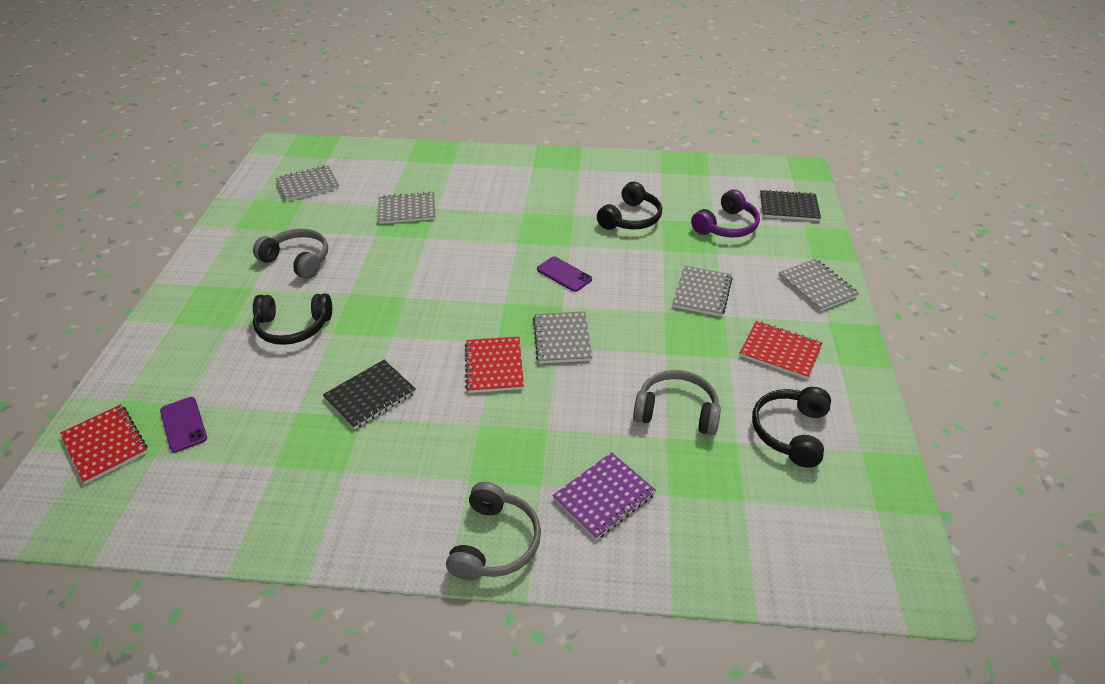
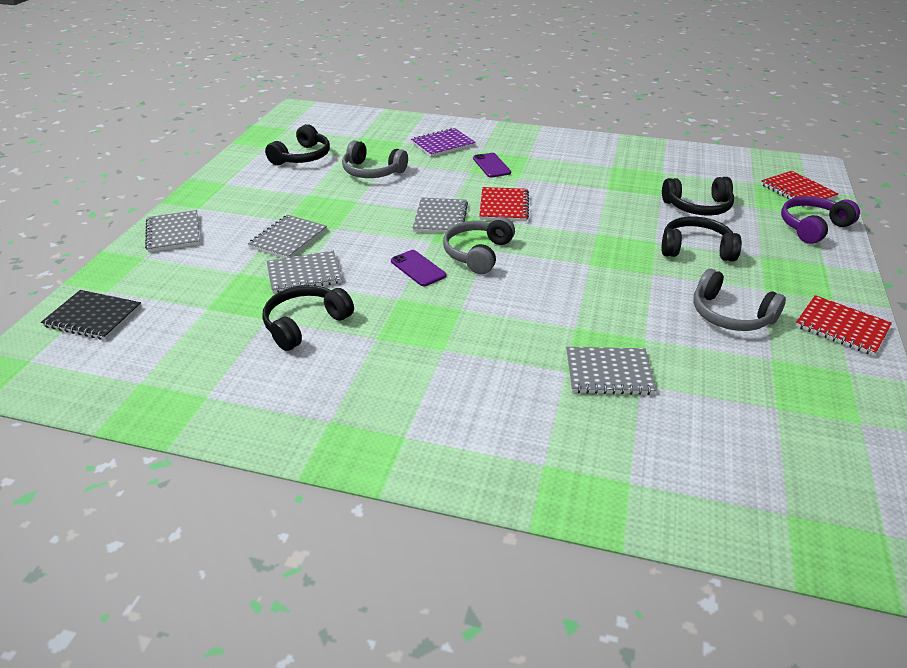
camera: 170 degrees left, 5 degrees down
(183, 424) = (747, 196): purple phone -> purple phone (491, 165)
(259, 394) = (698, 207): none -> black headphones
(308, 185) = (788, 442): grey notebook -> grey notebook (304, 274)
(370, 396) = (605, 198): black notebook -> none
(495, 542) = (513, 136): grey headphones -> grey headphones (478, 253)
(726, 226) = (197, 301): purple headphones -> purple headphones (812, 227)
(780, 351) = (262, 194): red notebook -> red notebook (841, 327)

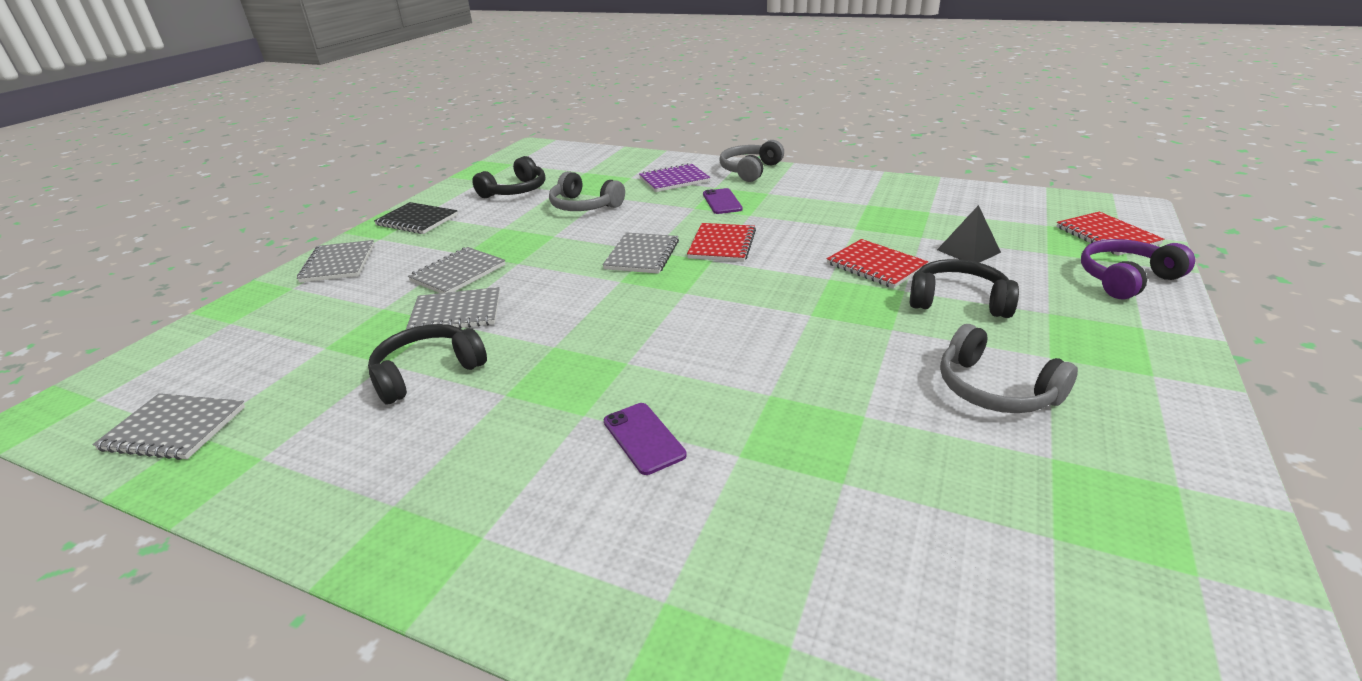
camera: 10 degrees right, 5 degrees down
(93, 317) = (196, 351): black notebook -> black notebook (417, 220)
(418, 268) = (592, 311): purple phone -> purple phone (644, 438)
(478, 253) = (672, 297): grey headphones -> grey headphones (750, 170)
(609, 373) = (800, 462): grey notebook -> grey notebook (174, 429)
(698, 207) = (968, 251): black headphones -> black pyramid
(841, 327) = (1166, 416): red notebook -> red notebook (876, 266)

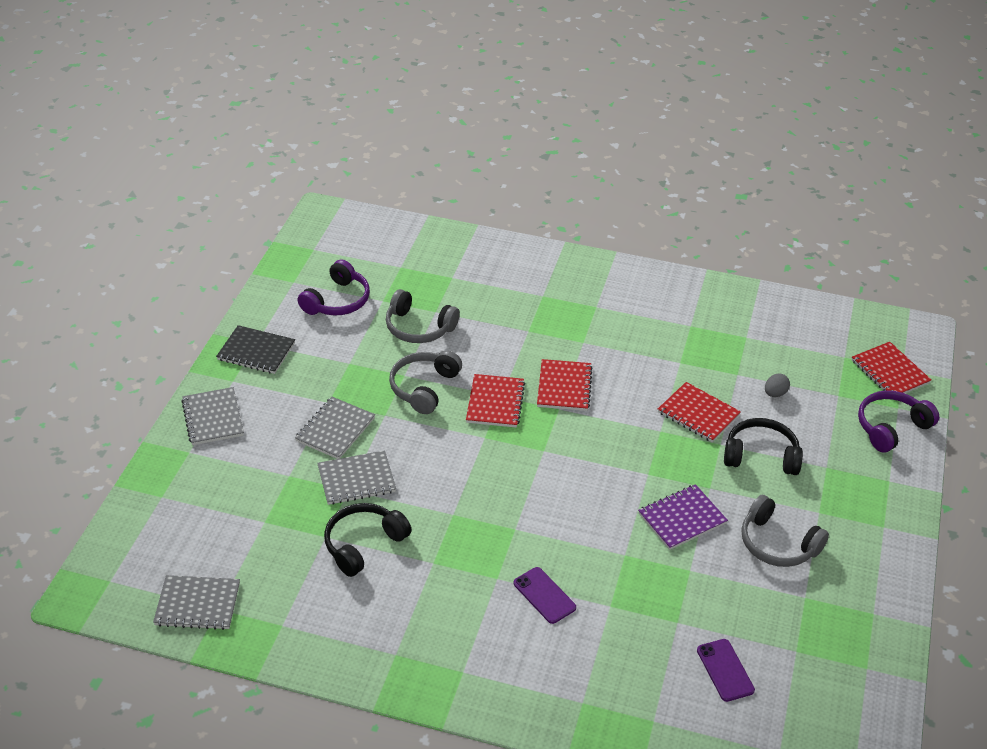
camera: 10 degrees left, 10 degrees up
(515, 190) = (337, 301): black headphones -> purple headphones
(642, 255) = (495, 402): grey notebook -> red notebook
(674, 180) = (498, 283): purple notebook -> purple notebook (682, 518)
(722, 202) = (553, 321): purple phone -> purple phone (725, 670)
(750, 170) = (573, 266): grey headphones -> grey headphones (424, 388)
(968, 251) = (775, 393): black pyramid -> grey egg

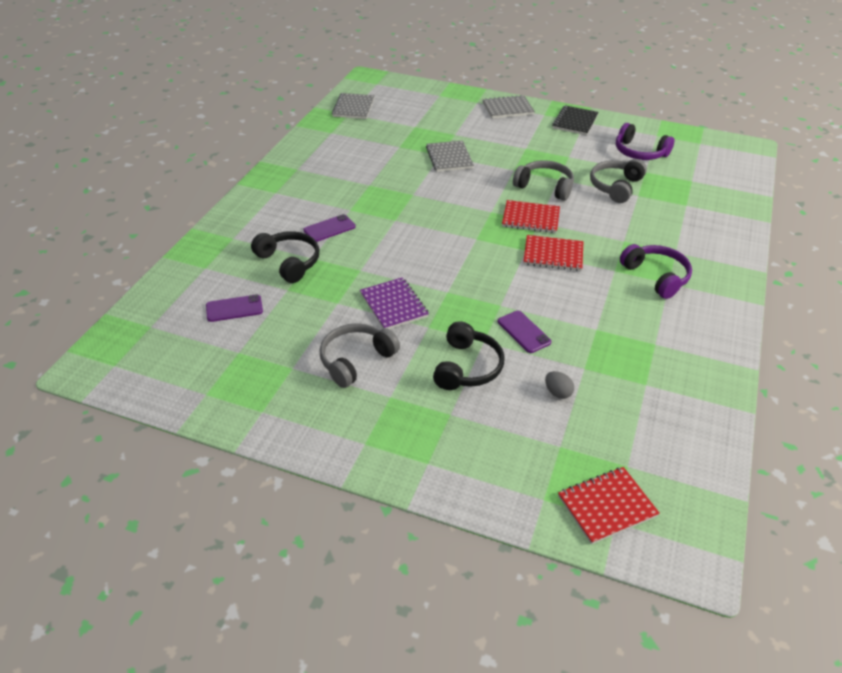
camera: 95 degrees right, 0 degrees up
(335, 429) = (498, 150): grey notebook -> none
(363, 544) = (390, 159): black headphones -> black headphones (289, 262)
(698, 414) = (523, 332): red notebook -> purple phone
(891, 427) = (510, 484): purple headphones -> purple headphones (656, 276)

